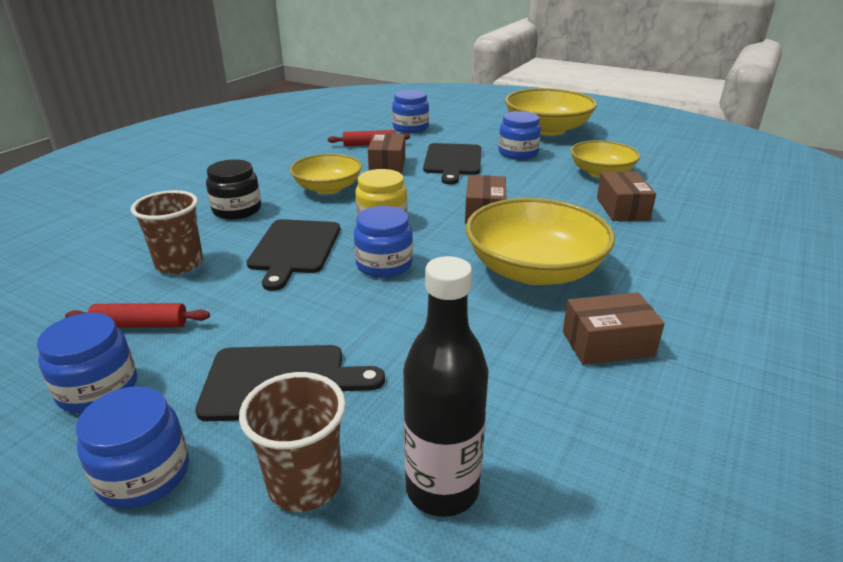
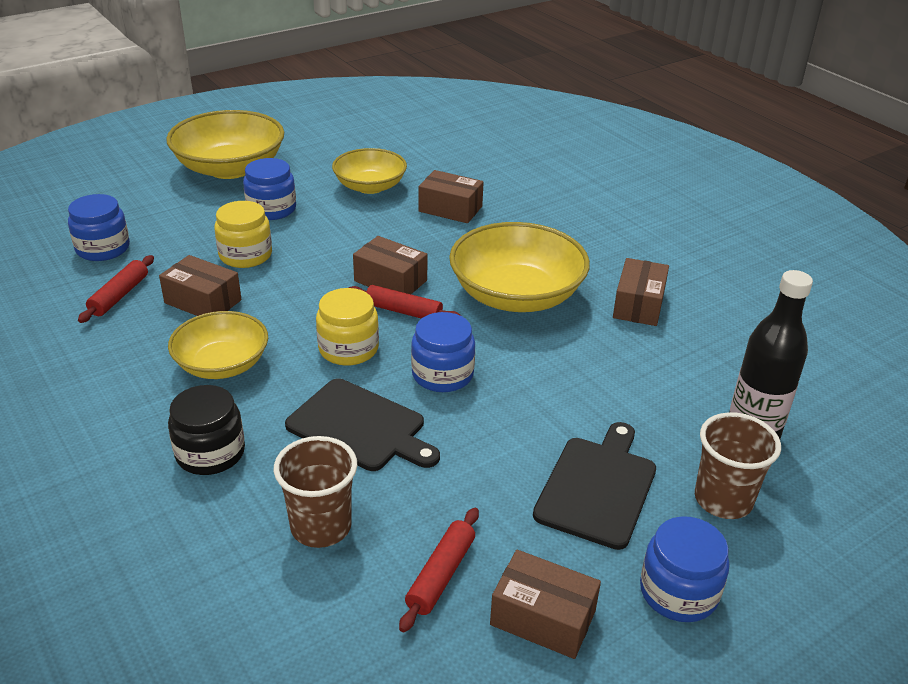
camera: 65 degrees left, 5 degrees up
(98, 389) = (543, 618): blue jar -> brown box
(450, 228) = (403, 311): none -> red rolling pin
(453, 161) = (245, 255): black cutting board -> yellow jar

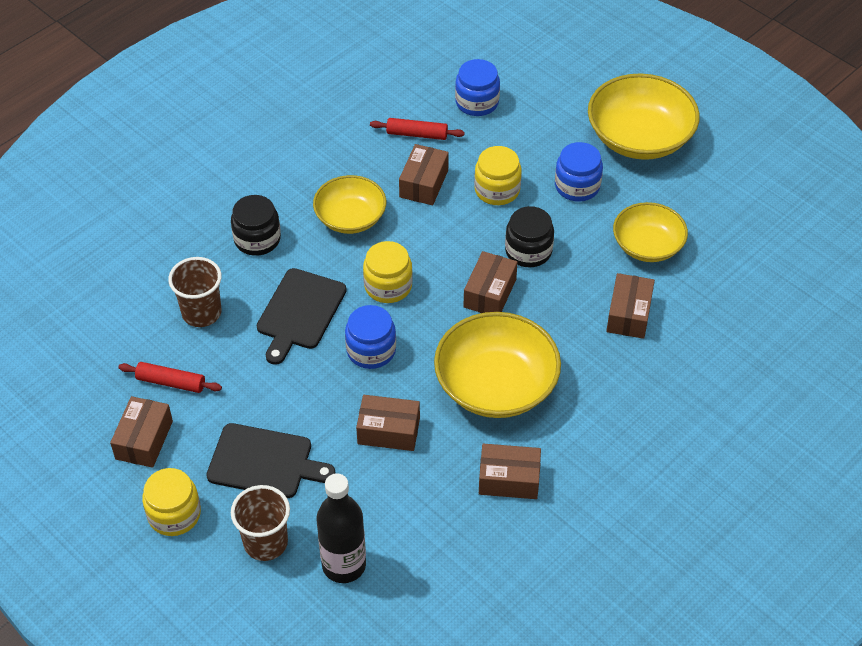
camera: 80 degrees right, 15 degrees up
(343, 249) = (528, 251): none -> black jar
(403, 311) = (447, 310): red rolling pin -> none
(564, 376) = (388, 431): none -> brown box
(678, 592) = (174, 514): blue jar -> yellow jar

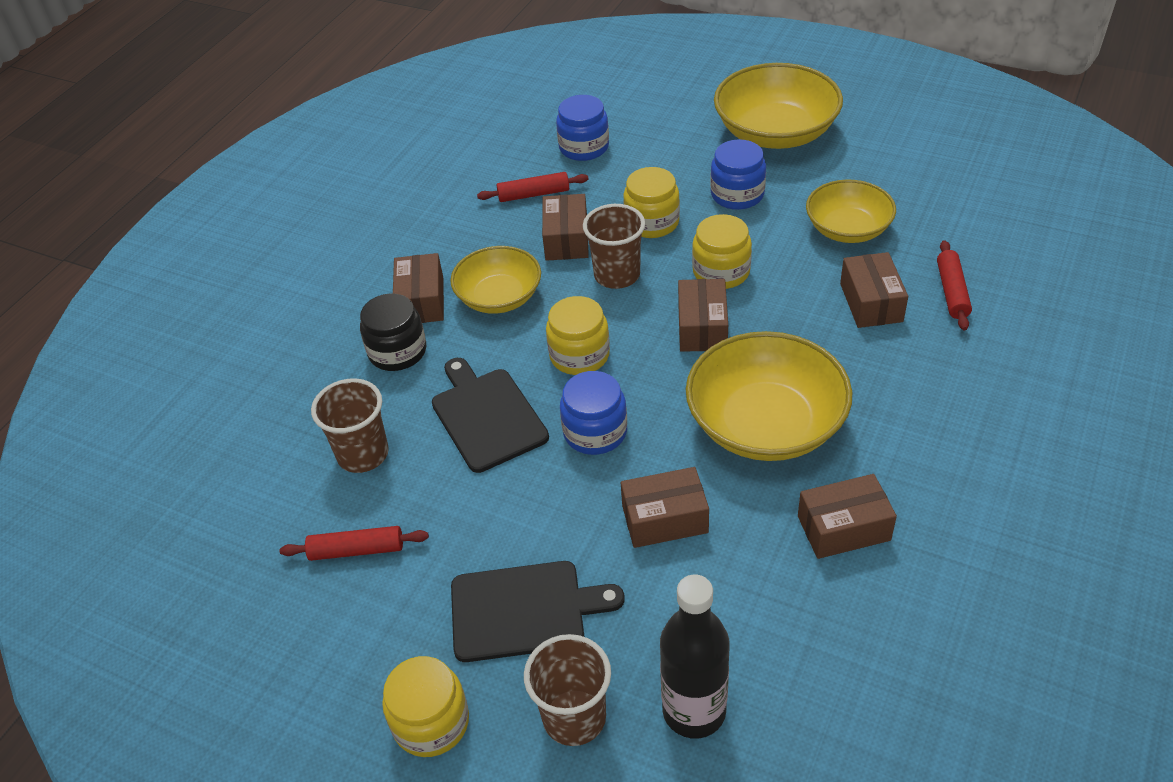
camera: 15 degrees left, 5 degrees down
(144, 440) = (349, 636): brown box -> brown box (421, 301)
(300, 312) = (487, 416): black cutting board -> black cutting board turned 150 degrees clockwise
(447, 228) = (617, 275): none -> brown cup
(528, 251) = (721, 272): black jar -> yellow jar
(696, 326) = (952, 291): none -> red rolling pin

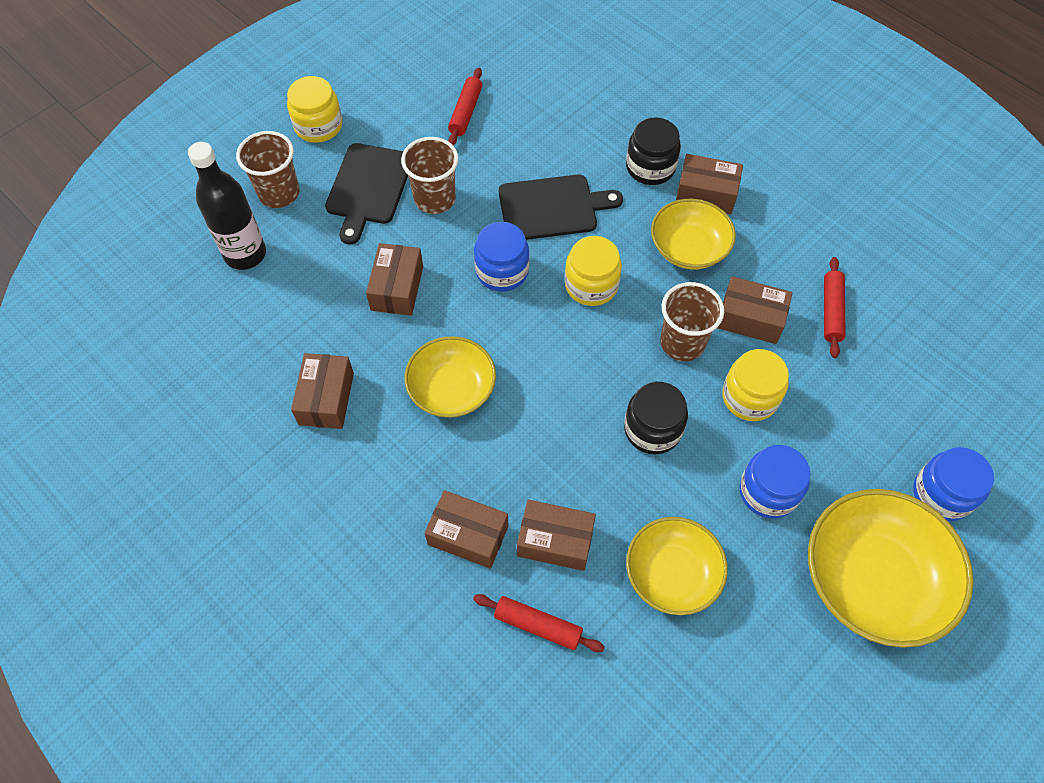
camera: 105 degrees right, 15 degrees up
(363, 454) = (550, 129): brown cup -> brown cup (435, 199)
(584, 147) = (900, 377): blue jar -> blue jar (942, 494)
(702, 327) = (584, 385): brown box -> brown box (468, 535)
(721, 272) = (652, 429): yellow jar -> black jar
(765, 424) = (452, 389): yellow bowl -> yellow bowl, size x0.64

